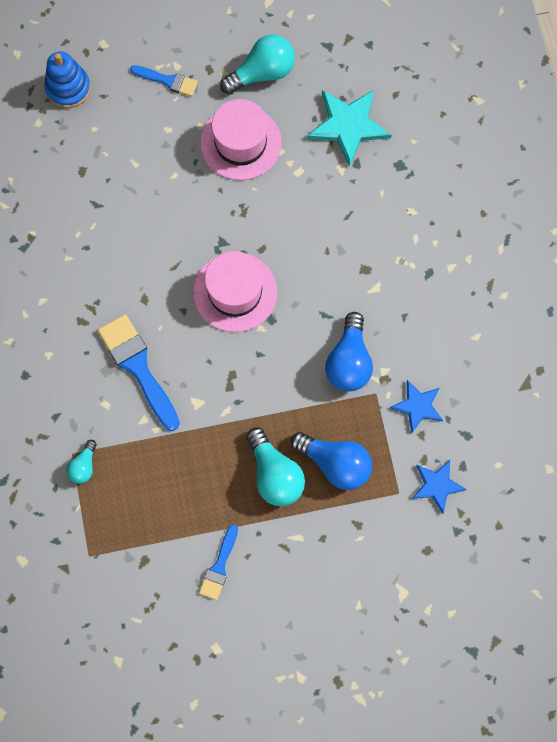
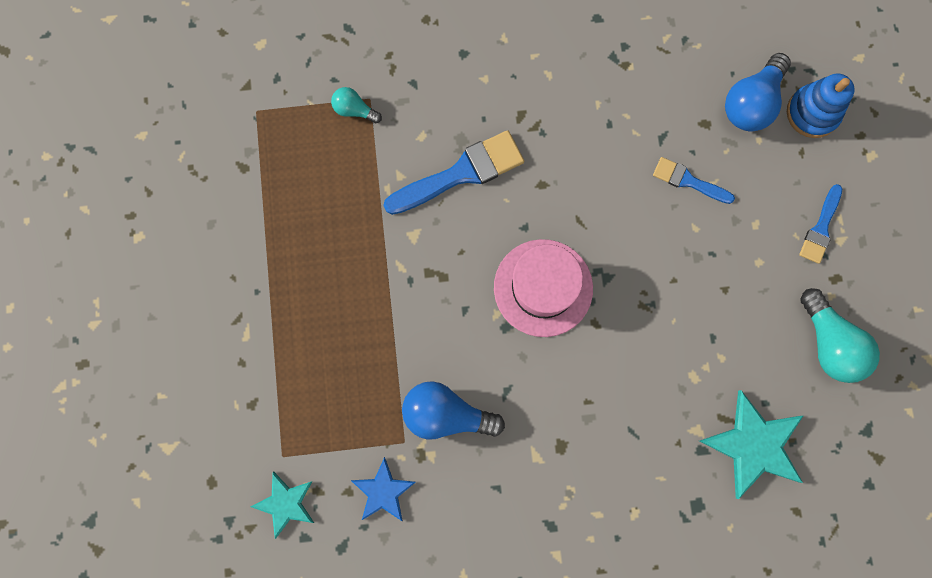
camera: 95 degrees right, 5 degrees up
(219, 566) = (225, 246): blue brush -> blue brush (688, 181)
(240, 143) = (735, 309): pink hat -> none
(274, 474) = (321, 315): turquoise light bulb -> none
(335, 463) = (325, 385): blue light bulb -> blue light bulb (751, 103)
(437, 485) = (285, 503): blue star -> turquoise star

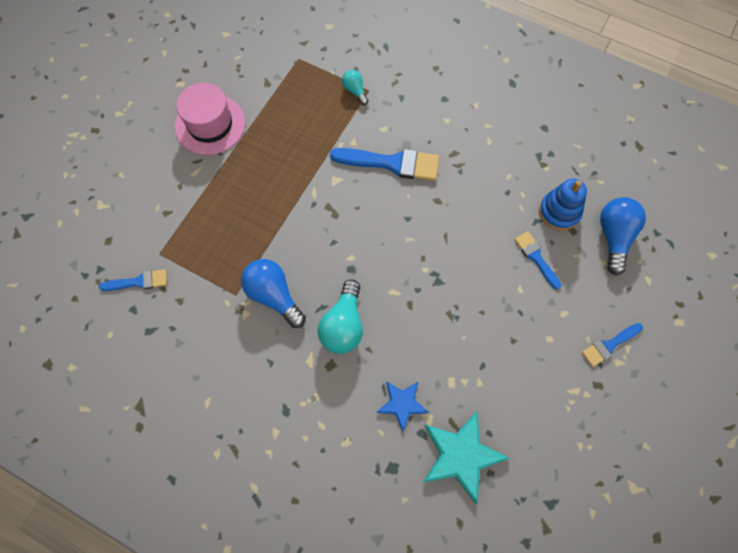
camera: 35 degrees right, 10 degrees down
(285, 503) = (138, 282): turquoise star -> blue brush
(383, 492) = (200, 315): blue star -> blue star (402, 404)
(543, 288) = (392, 261): pink hat -> pink hat (210, 124)
(751, 103) = (614, 237): blue light bulb -> blue light bulb turned 120 degrees clockwise
(812, 113) = (654, 269): blue stacking toy -> blue stacking toy (559, 212)
(829, 343) = (563, 425): turquoise light bulb -> turquoise light bulb (343, 325)

